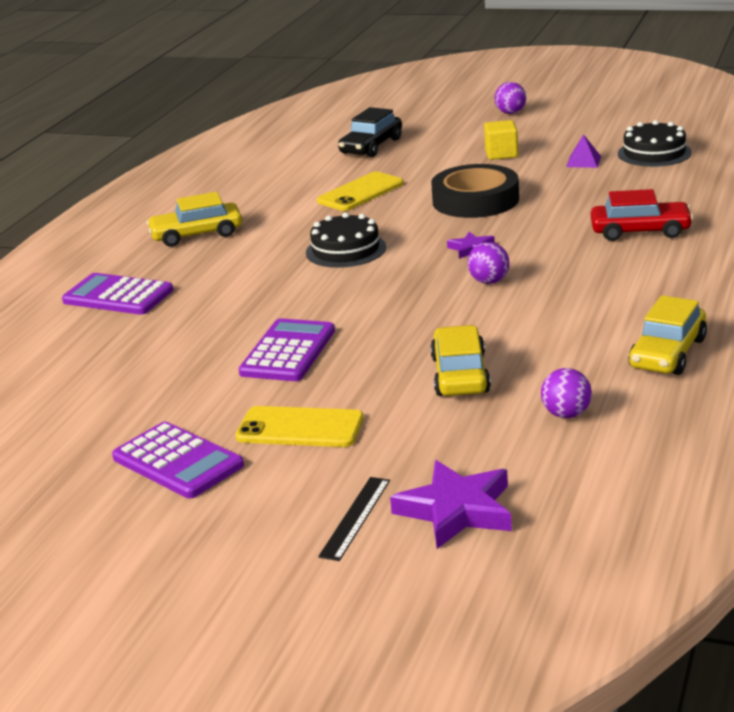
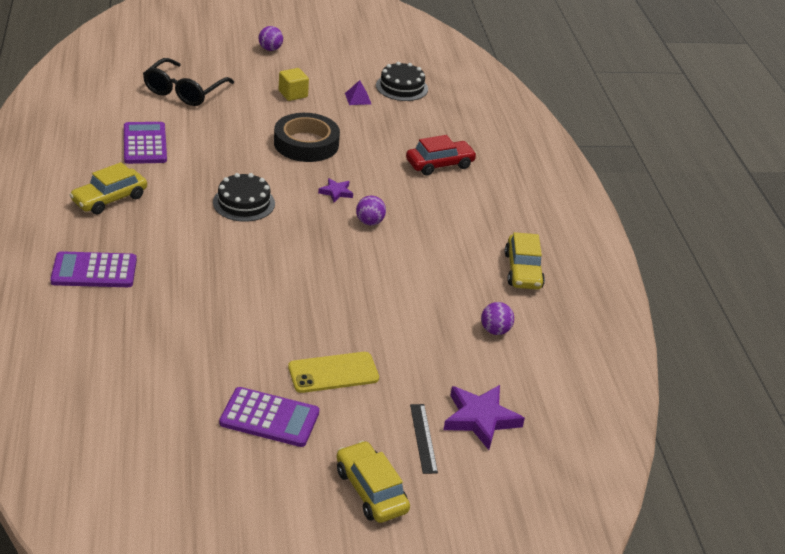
camera: 35 degrees left, 10 degrees up
(288, 352) = (273, 307): purple calculator -> purple calculator (145, 144)
(360, 192) = (212, 142): yellow phone -> none
(371, 146) = (184, 91): black car -> black glasses
(460, 375) = (407, 309): yellow car -> yellow car (371, 490)

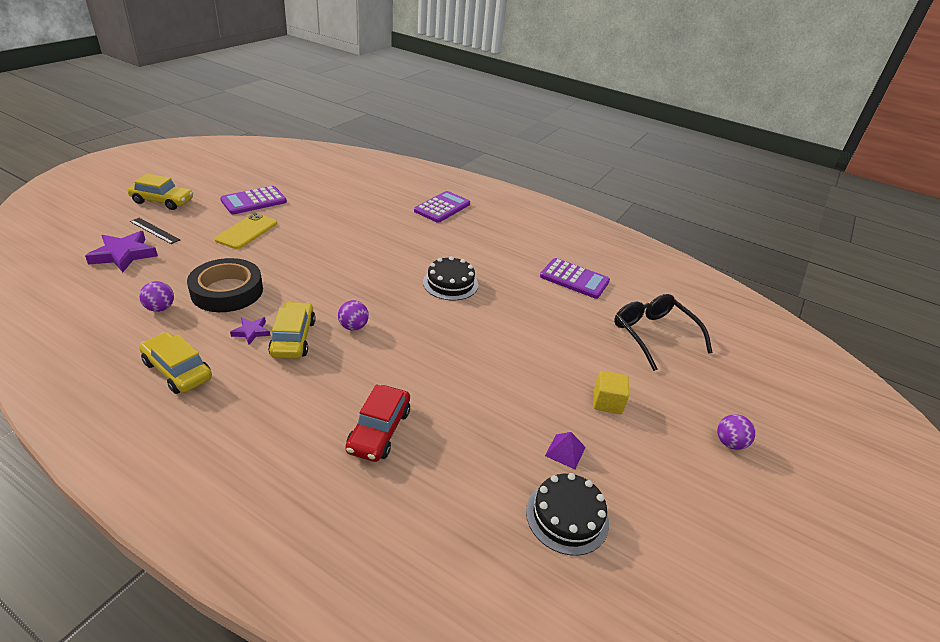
camera: 130 degrees right, 0 degrees up
(109, 199) = (512, 239): yellow car -> yellow car (293, 338)
(306, 143) = (504, 359): black tape -> black tape (227, 291)
(336, 192) = (413, 333): purple star -> purple star (251, 332)

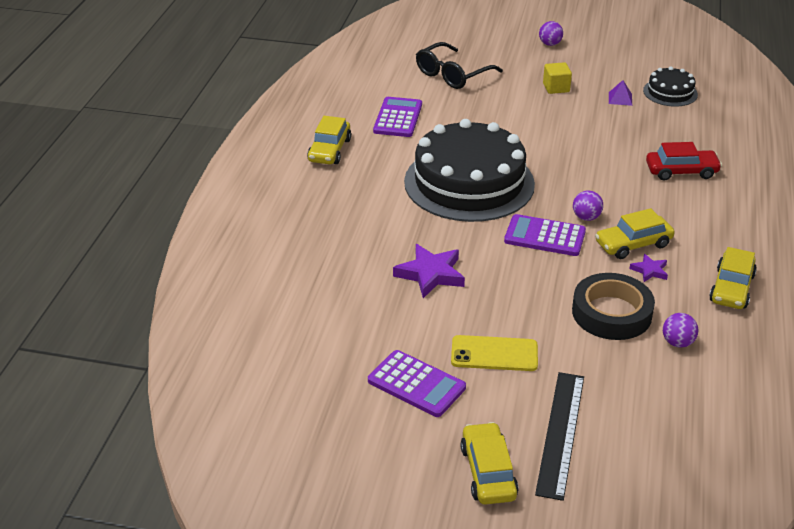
camera: 105 degrees left, 0 degrees up
(124, 254) = (628, 426): purple star -> purple star (430, 274)
(154, 230) = (560, 433): black ruler -> black ruler, size x1.78
(442, 207) = (309, 224): purple calculator -> purple calculator (545, 236)
(450, 283) = (469, 183): black cake -> black cake, size x2.16
(535, 236) = (329, 150): none -> yellow car

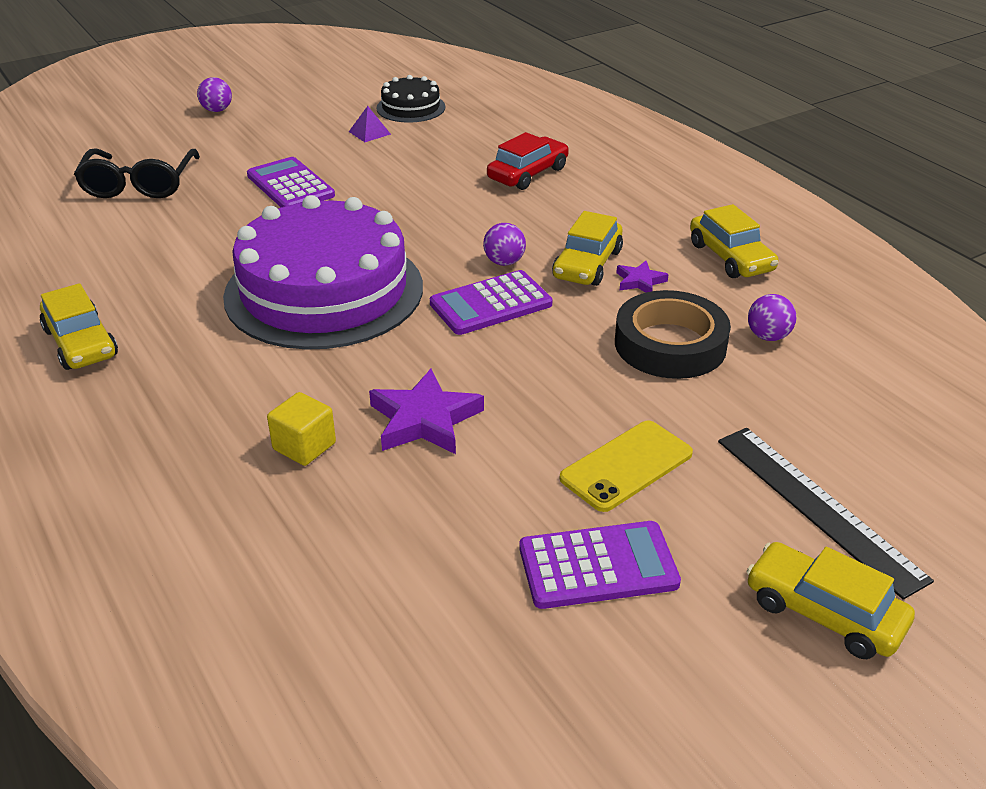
camera: 45 degrees left, 0 degrees up
(398, 118) = (130, 261): purple calculator -> purple calculator (290, 186)
(469, 183) = (324, 291): black cake -> purple cake
(556, 88) = (285, 149): yellow cube -> yellow cube (304, 446)

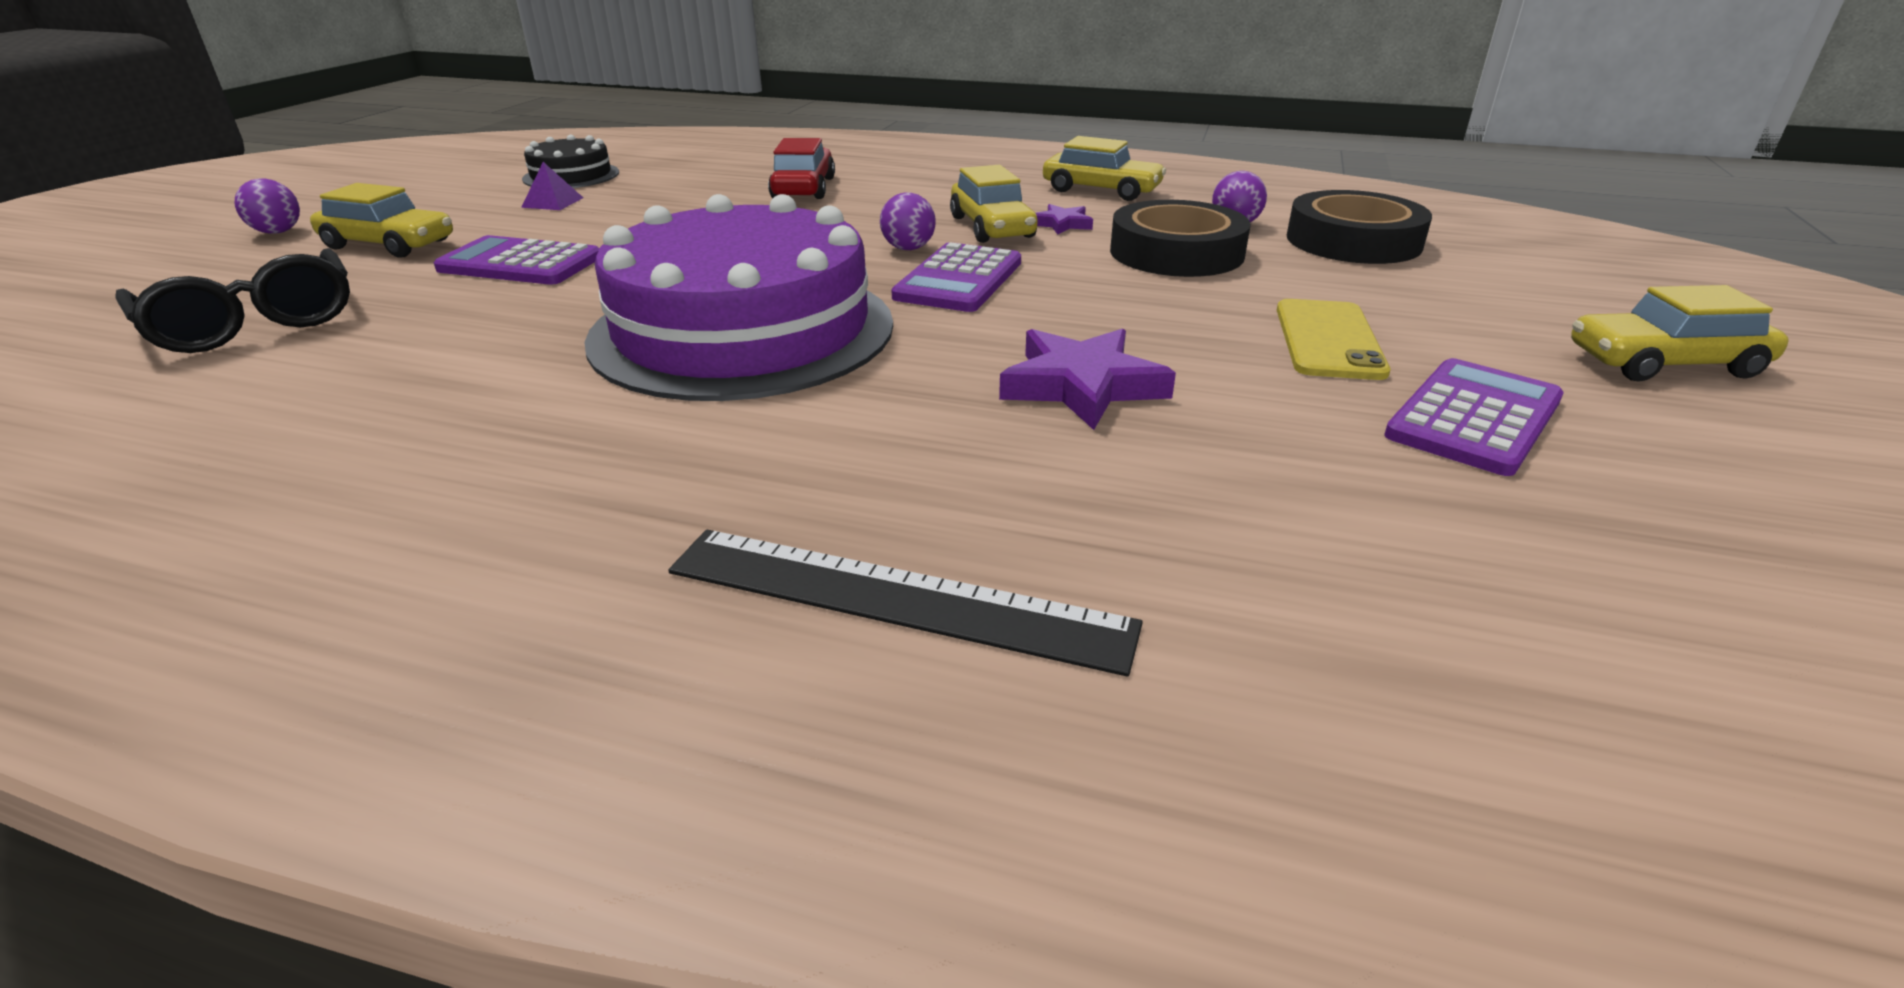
camera: 40 degrees left, 5 degrees down
(81, 343) = (434, 510): yellow car -> yellow car (389, 244)
(304, 446) = (998, 467): yellow cube -> none
(817, 507) = (1504, 305): black ruler -> black ruler (896, 598)
(829, 395) = (1353, 241): none -> black tape

